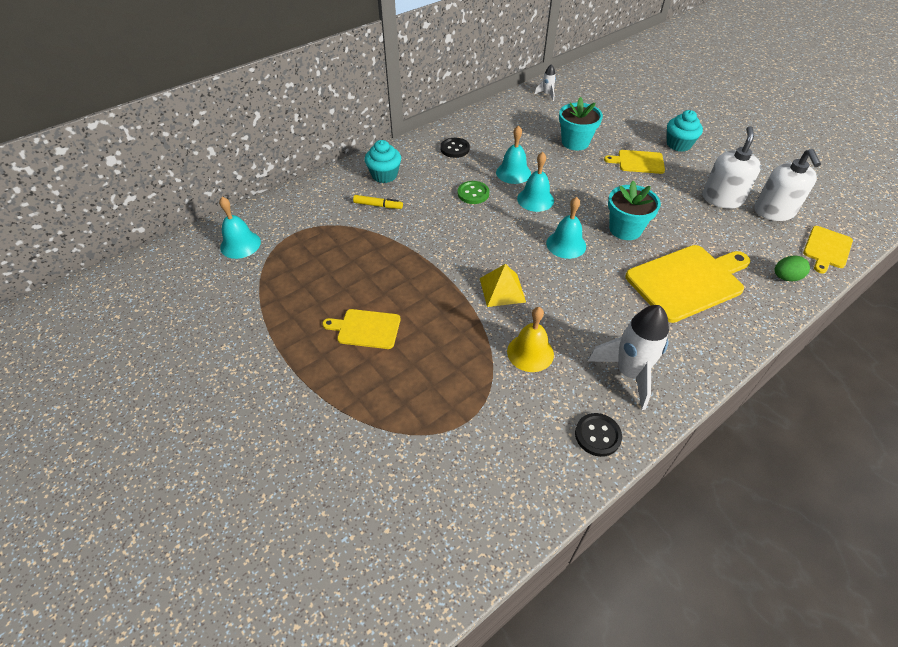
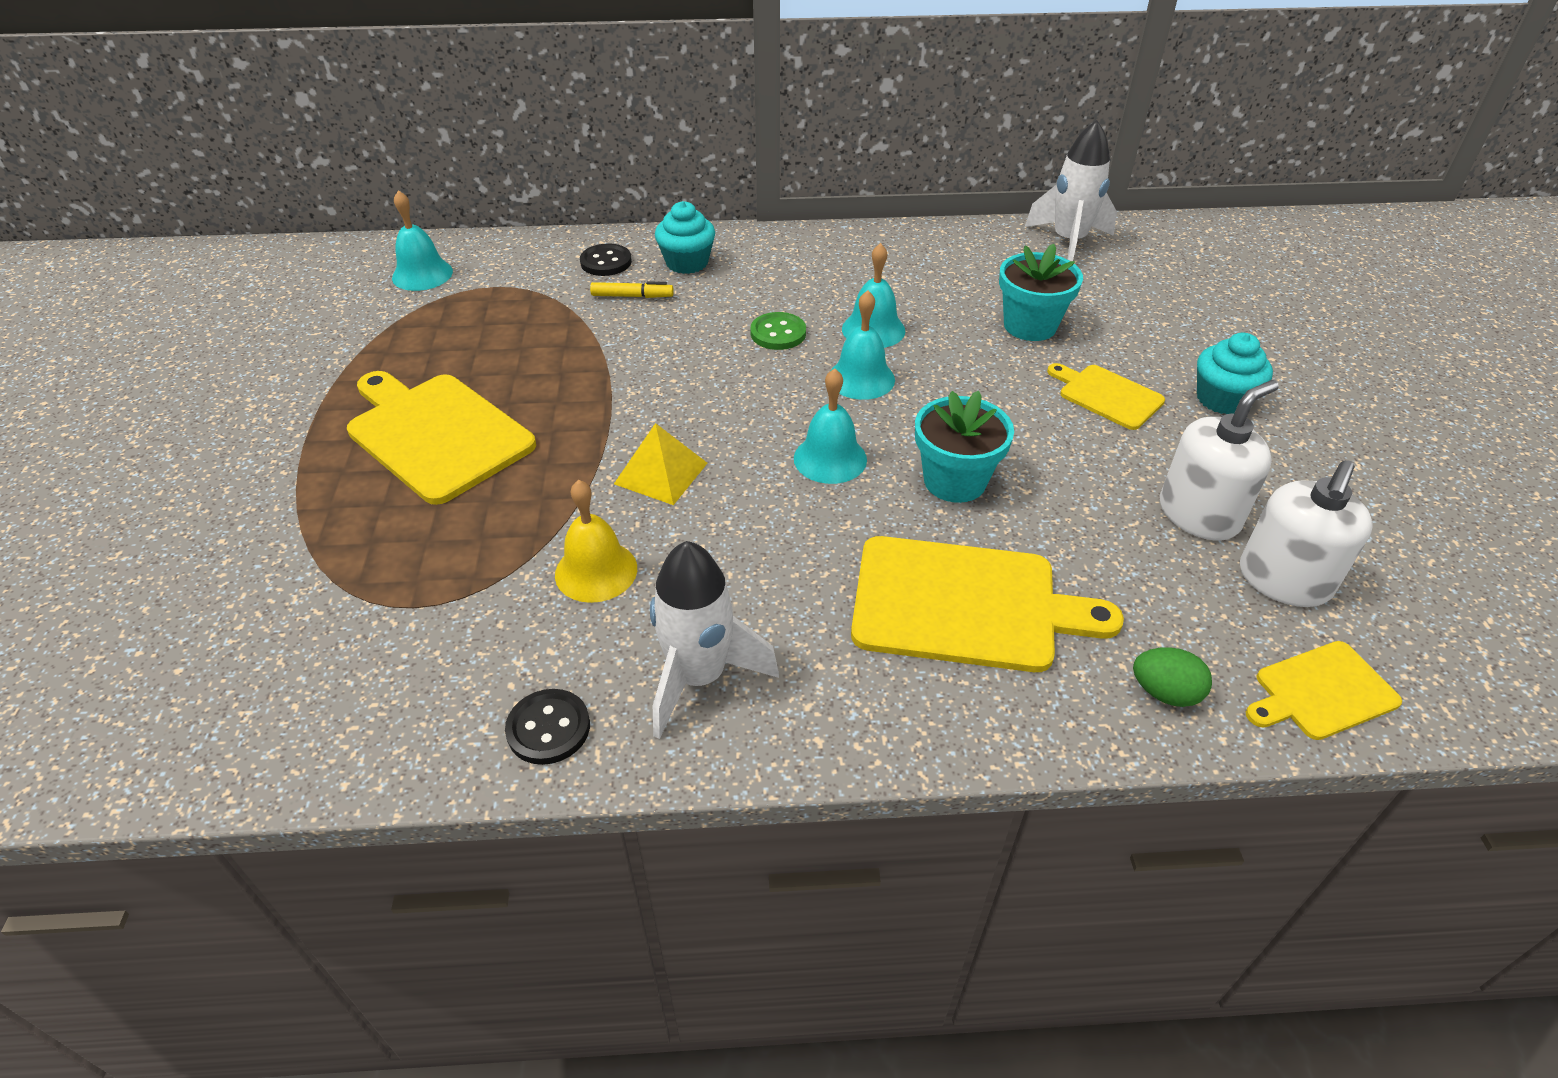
camera: 35 degrees right, 5 degrees down
(366, 329) = (437, 434): yellow cutting board -> yellow cutting board, size x1.82
(378, 205) = (632, 296): yellow marker -> yellow marker turned 45 degrees counterclockwise
(455, 149) = (826, 266): black button -> black button (606, 262)
(547, 94) = (1068, 242): white rocket -> white rocket, size x2.09

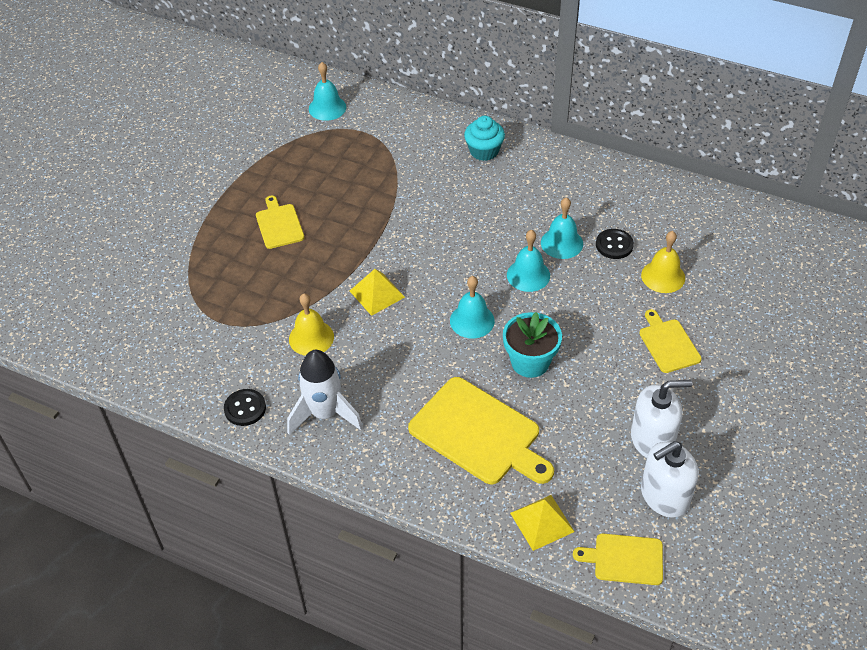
camera: 30 degrees right, 5 degrees up
(437, 434) = (279, 224): yellow cutting board -> yellow cutting board, size x0.55
(606, 262) = (436, 134): black button -> black button (614, 245)
(632, 296) = (435, 166): yellow marker -> none
(778, 333) = (502, 225): green button -> none
(1030, 326) = (663, 276): turquoise flower pot -> yellow bell
(1068, 242) = (747, 221): white rocket -> none
(1164, 692) = (542, 522): green egg -> yellow pyramid
(1222, 399) = (740, 374): turquoise cupcake -> none

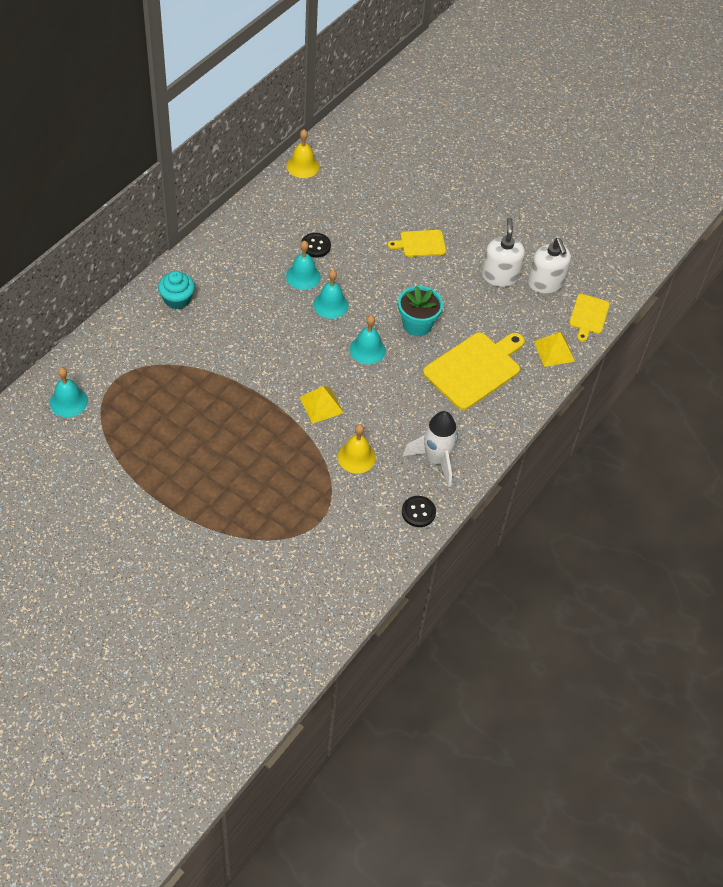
camera: 85 degrees left, 5 degrees up
(279, 224) = (216, 462): yellow cutting board -> none
(663, 276) = (356, 228): yellow bell -> yellow bell (302, 166)

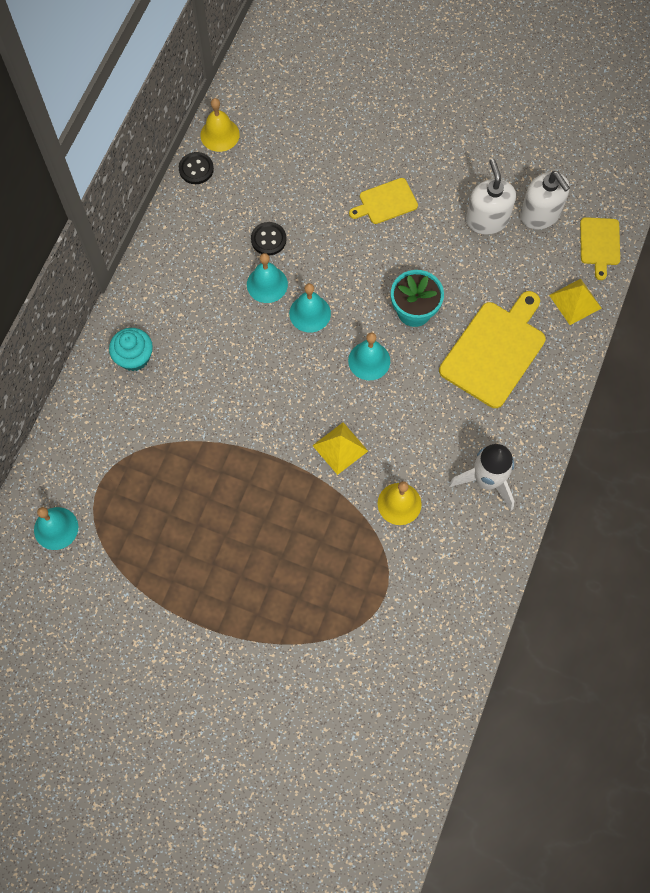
camera: 10 degrees left, 15 degrees up
(418, 512) = (488, 553): black button -> black button (196, 169)

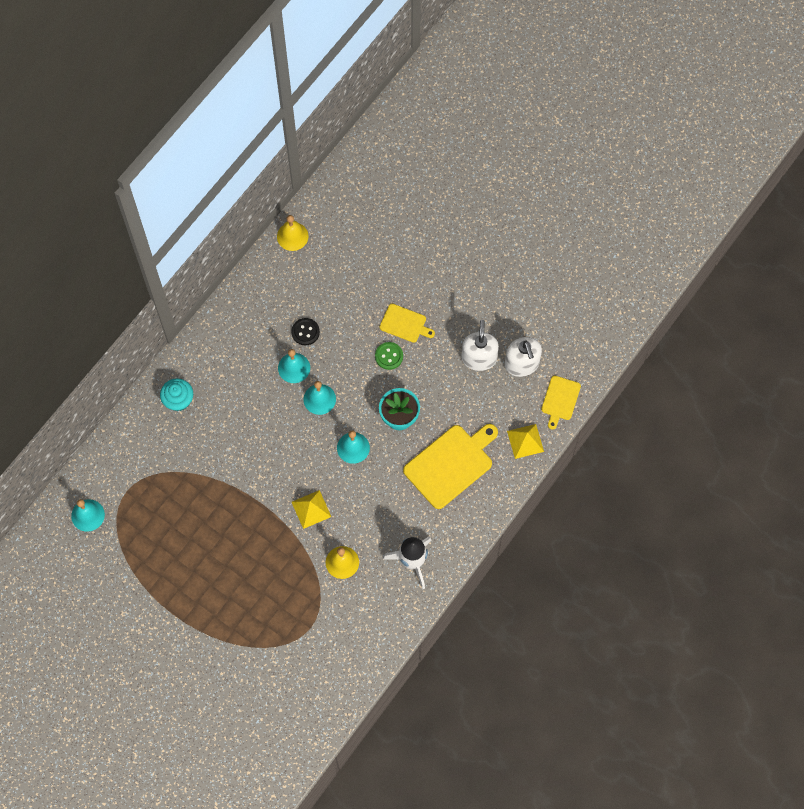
camera: 15 degrees right, 0 degrees up
(196, 169) = (266, 260): black button -> none
(378, 243) = (389, 356): none -> green button
(386, 202) = (404, 324): yellow cutting board -> yellow cutting board turned 150 degrees counterclockwise

